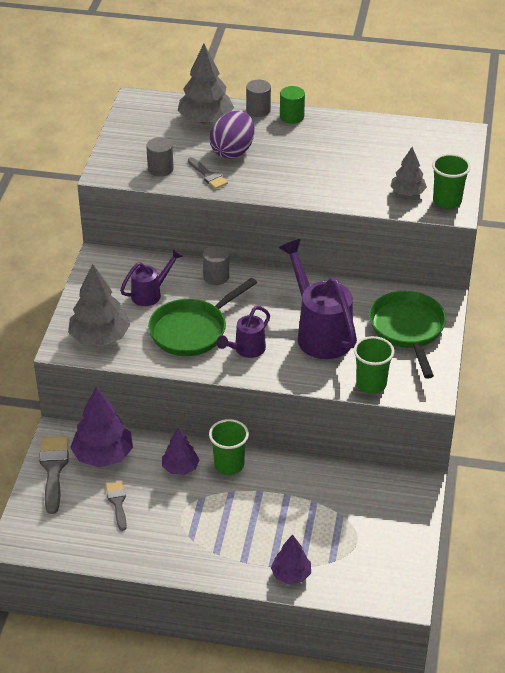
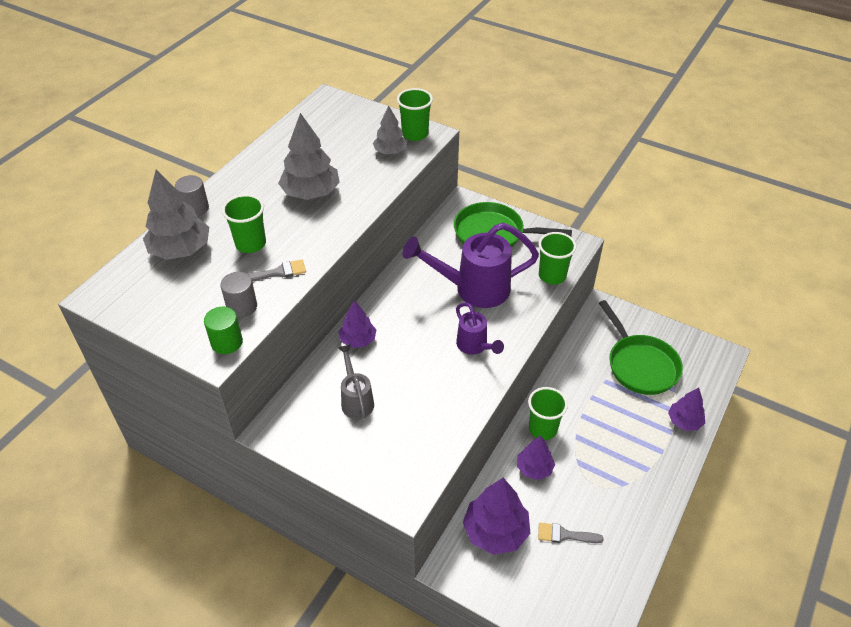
camera: 70 degrees left, 5 degrees up
(53, 469) = (500, 584): grey brush -> none
(100, 338) = (404, 462): grey tree -> grey tree (311, 193)
(151, 294) = (356, 399): purple watering can -> grey watering can
(192, 330) = (428, 380): green pan -> green pan (640, 365)
(216, 277) = (358, 340): grey cylinder -> purple tree
(233, 151) = (250, 244): purple egg -> green cup
(292, 117) = (224, 189): green cylinder -> green cylinder (227, 342)

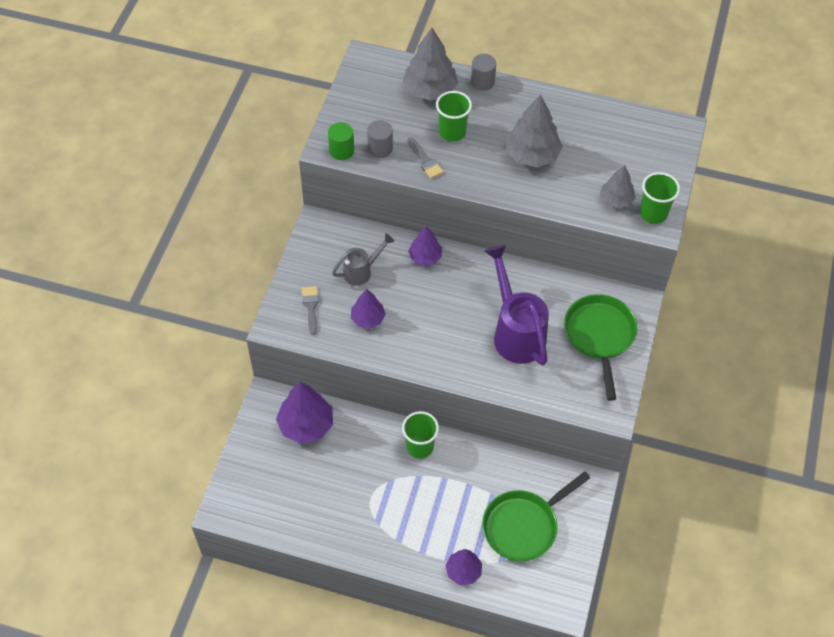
camera: 75 degrees right, 10 degrees up
(475, 346) = (444, 346): purple watering can -> none
(534, 468) = (375, 445): purple tree -> purple tree (368, 318)
(552, 276) = (557, 396): green cup -> none
(564, 535) = (314, 478): grey brush -> grey brush (311, 307)

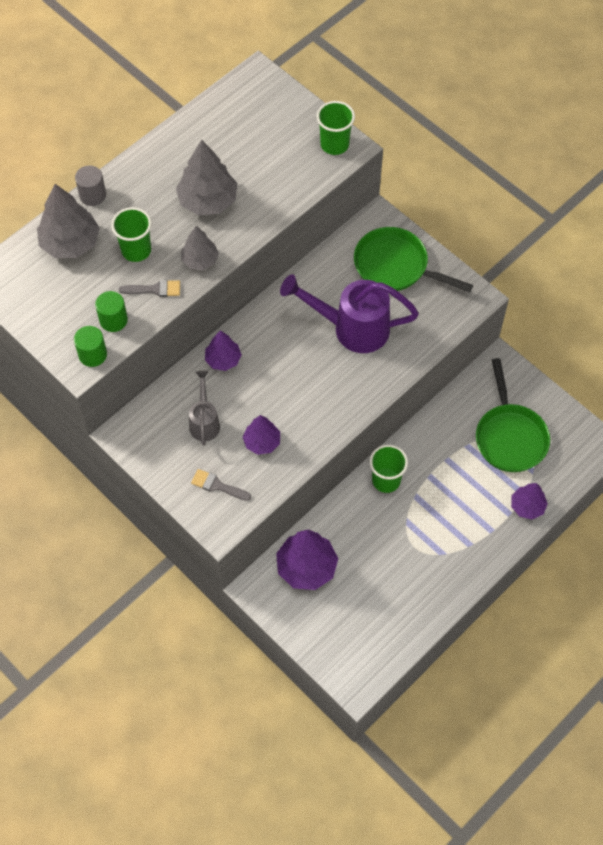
camera: 60 degrees left, 5 degrees up
(380, 148) = (113, 320): grey cylinder -> green cylinder
(616, 200) = (301, 163): grey tree -> grey tree (200, 260)

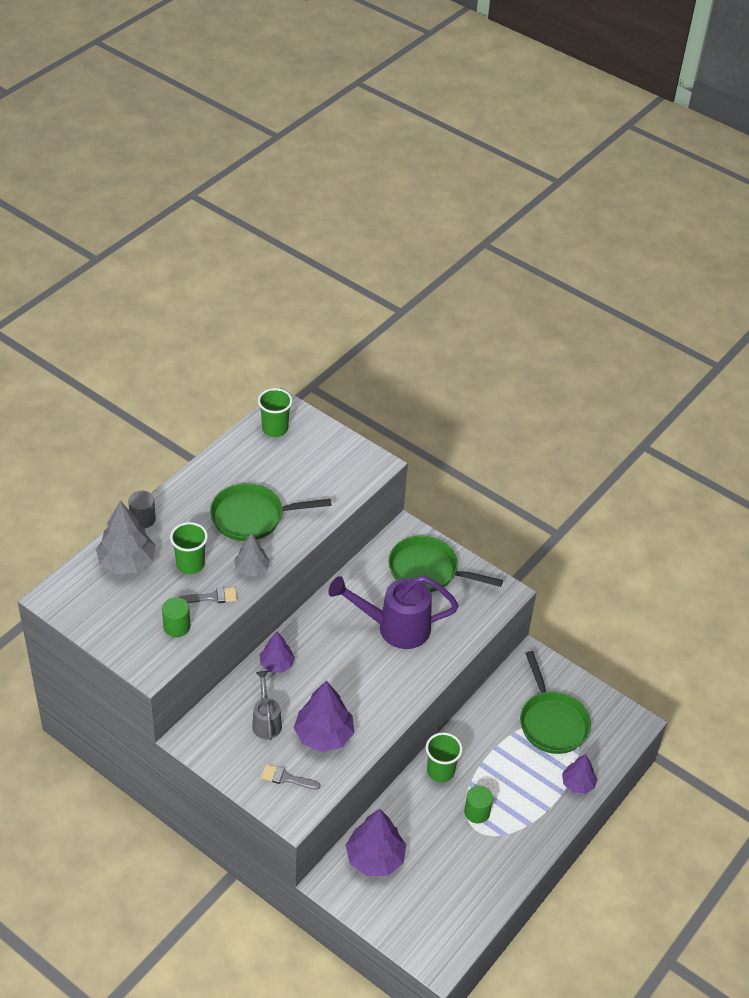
camera: 10 degrees left, 15 degrees down
(93, 354) = (161, 658): green cylinder -> green cylinder (477, 812)
(208, 200) = (252, 517): grey tree -> green pan
(262, 442) = (323, 735): purple tree -> purple tree, size x1.65
(334, 144) = (363, 462): green cup -> green cup (275, 429)

